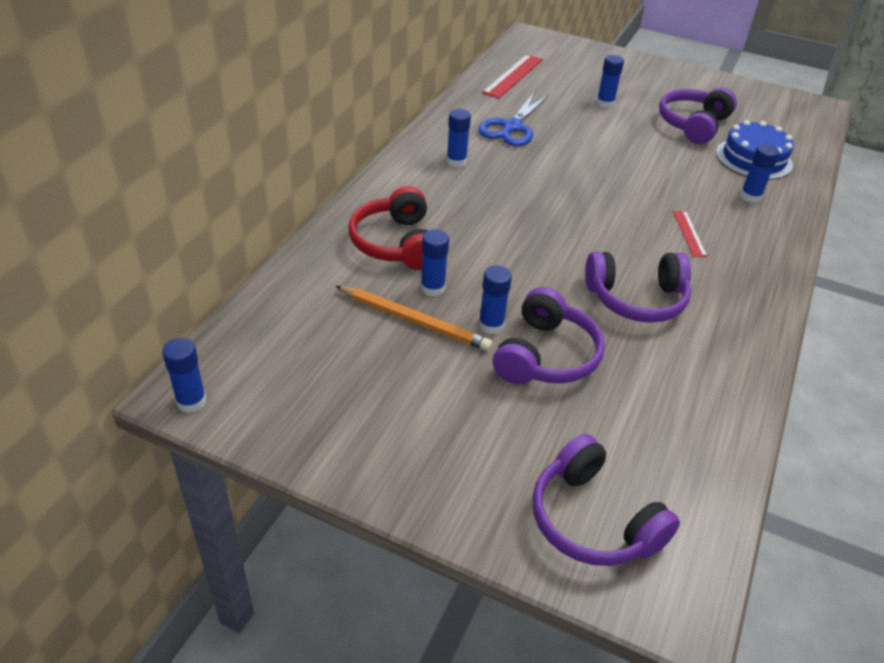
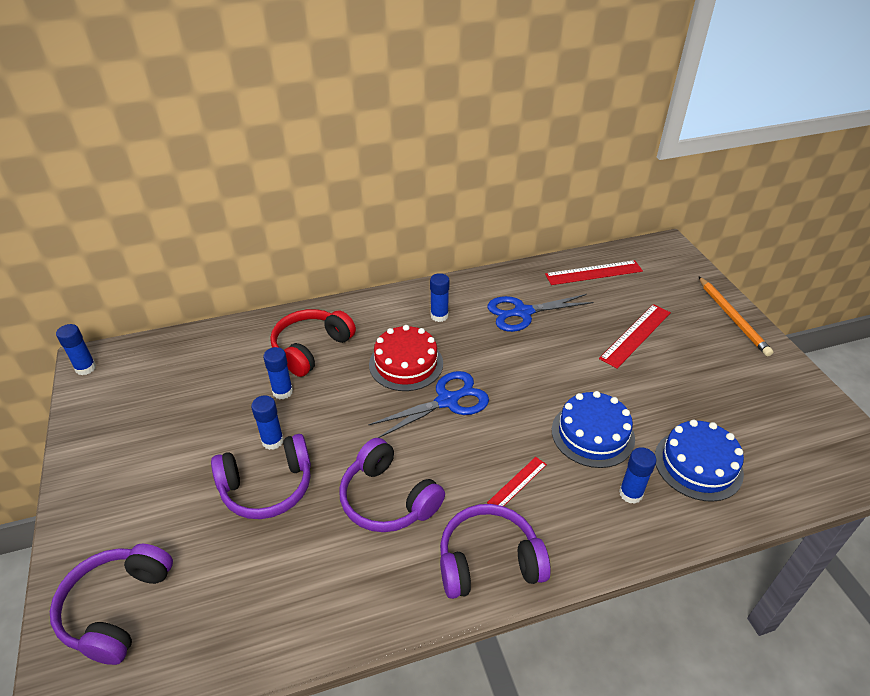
camera: 50 degrees right, 0 degrees up
(414, 320) = (240, 404): orange pencil -> orange pencil (732, 318)
(492, 208) = (406, 363): none -> red cake
(564, 214) = (447, 401): none -> blue scissors
(605, 103) = (635, 335): blue glue stick -> red ruler
(679, 177) = (592, 434): none -> blue cake
(693, 125) = (690, 399): purple headphones -> purple headphones (489, 561)

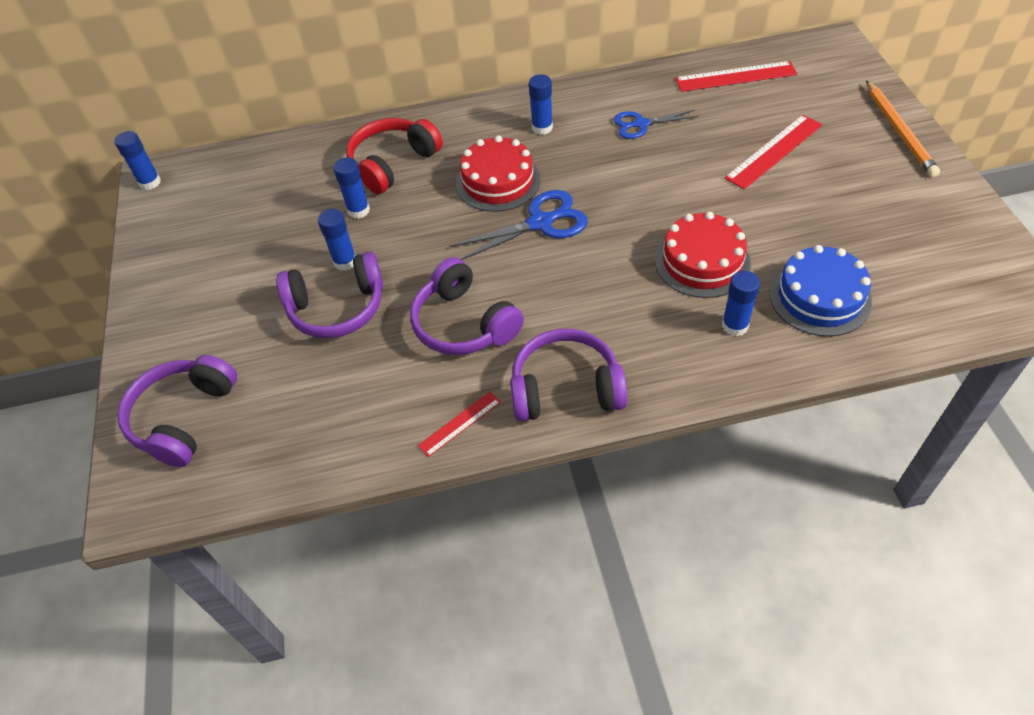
camera: 10 degrees right, 10 degrees up
(517, 483) = (608, 311): red ruler -> red ruler (460, 423)
(522, 313) = (641, 124): blue scissors -> blue scissors, size x0.66
(592, 434) = (702, 261): blue cake -> red cake

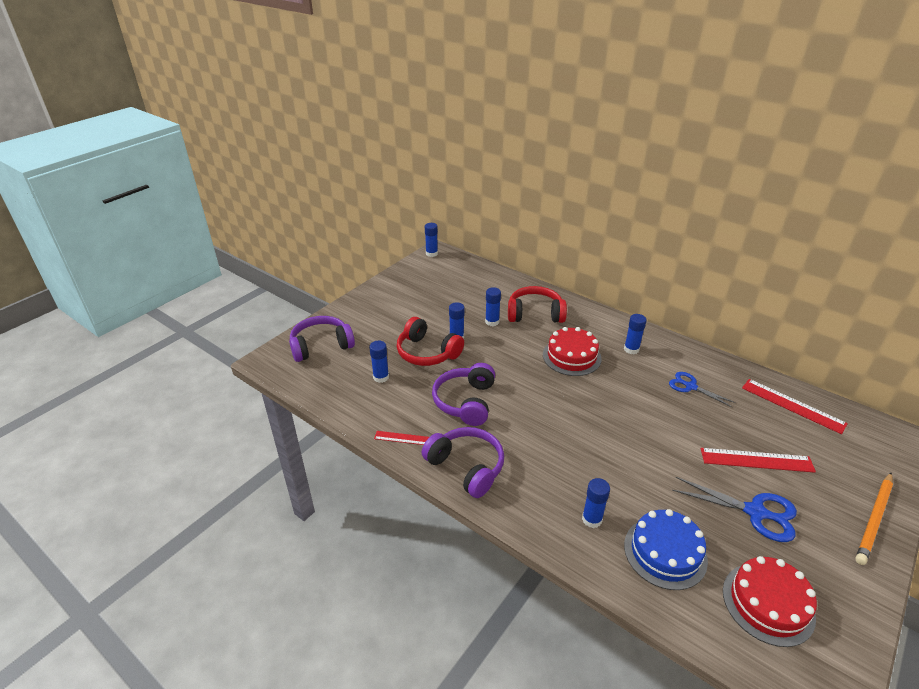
camera: 45 degrees right, 15 degrees down
(326, 384) = (381, 377): none -> blue glue stick
(337, 308) = (427, 352): purple headphones -> red headphones
(540, 223) = (564, 389): blue scissors -> blue scissors (756, 512)
(702, 261) = (622, 475): red cake -> red cake (768, 603)

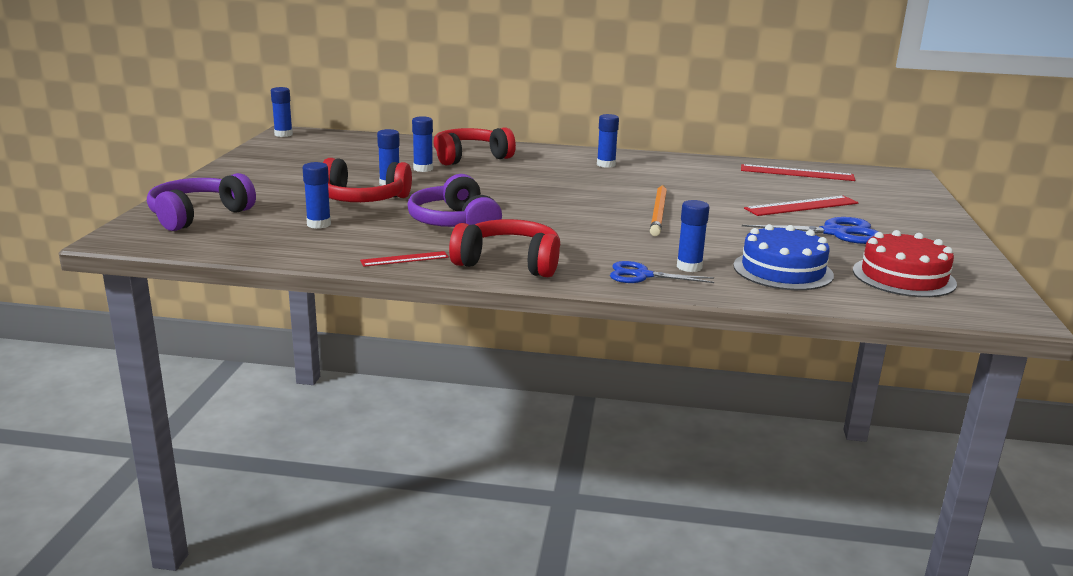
camera: 30 degrees left, 15 degrees down
(466, 467) = (509, 263): purple headphones -> red headphones
(571, 356) = (546, 177): red cake -> none
(690, 386) = (692, 177): blue scissors -> blue scissors (642, 275)
(874, 519) = (932, 218): orange pencil -> orange pencil (659, 213)

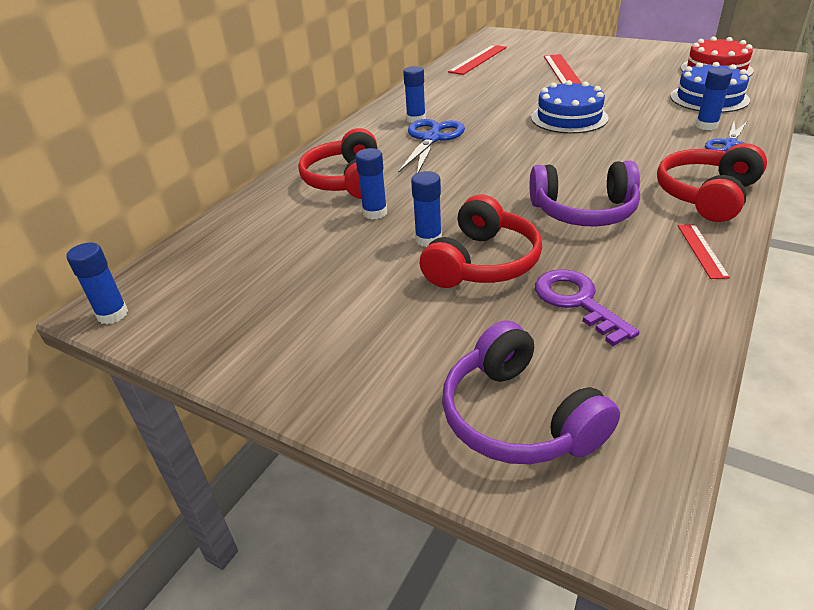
camera: 65 degrees left, 15 degrees up
(319, 224) = (577, 301): blue glue stick -> purple key
(659, 213) = (569, 118): orange pencil -> blue cake
(835, 233) = (626, 71): blue scissors -> blue scissors (431, 138)

